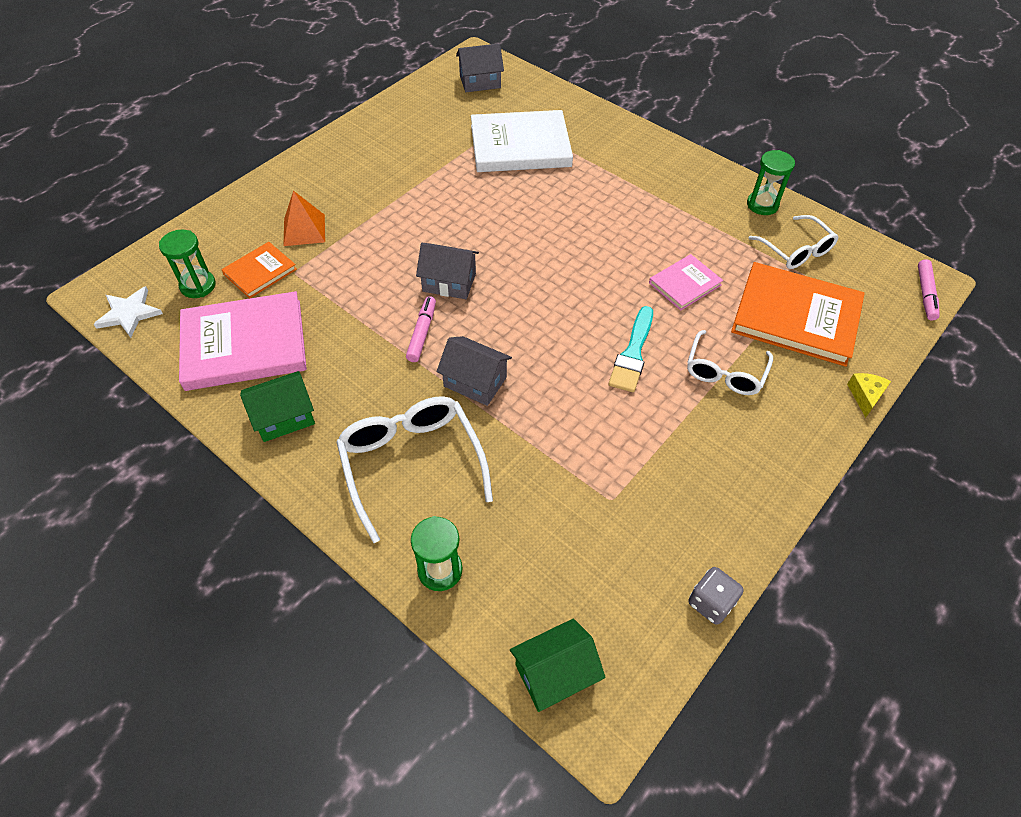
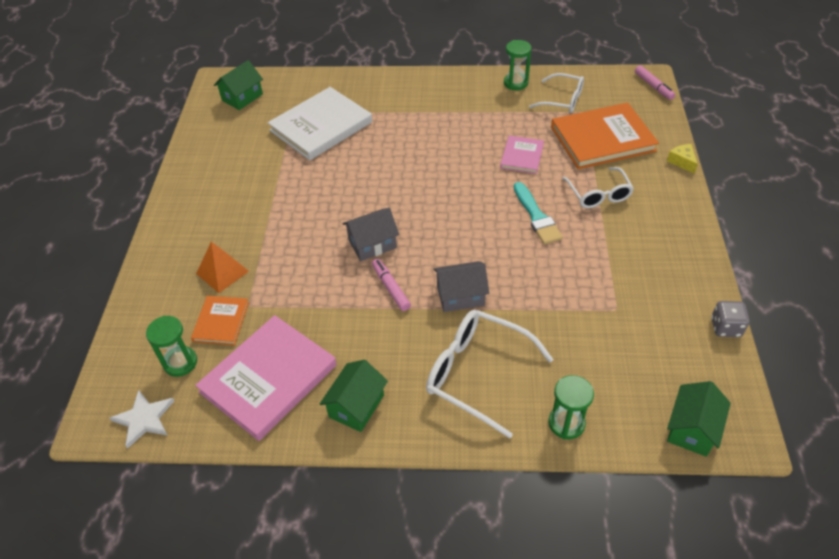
camera: 35 degrees left, 5 degrees down
(480, 82) = (242, 97): grey house -> green house

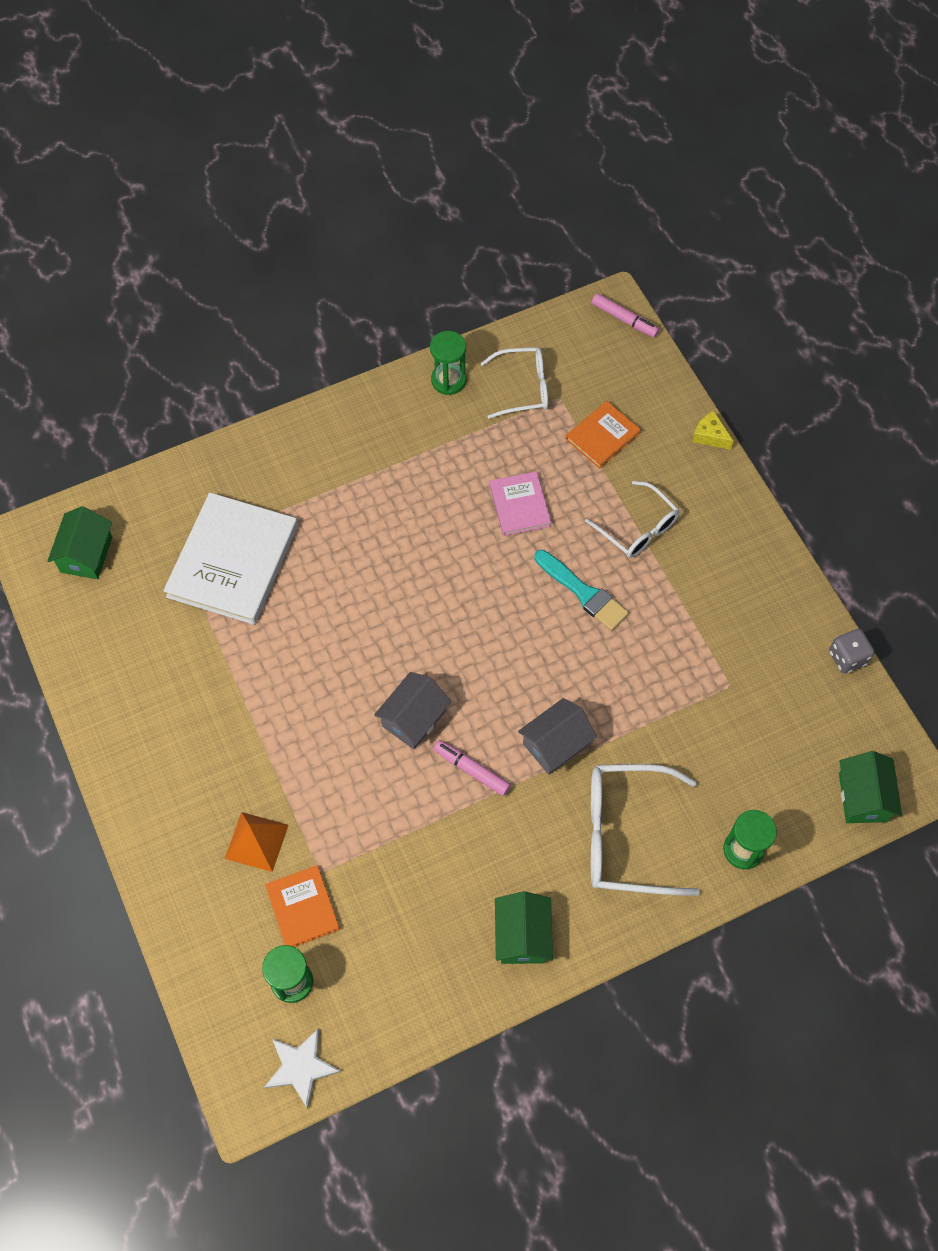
camera: 30 degrees left, 15 degrees up
(268, 379) = (406, 951): pink book -> none
(602, 139) = (602, 436): orange book -> orange book, size x0.52

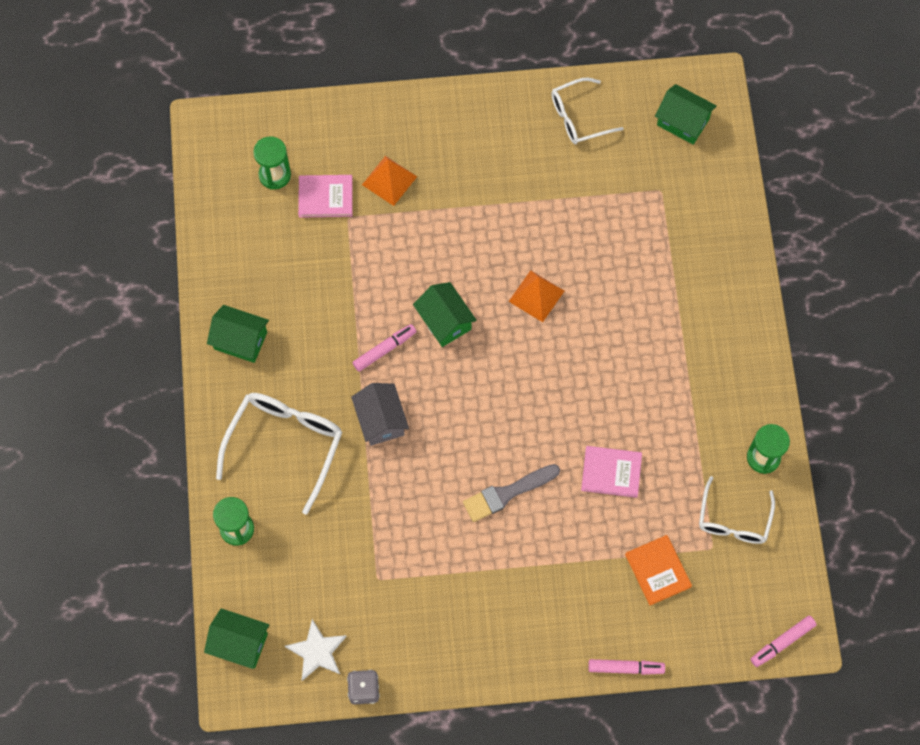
camera: 110 degrees right, 5 degrees up
(233, 561) = (637, 228): white book -> none
(301, 1067) = (213, 164): white star -> white star (317, 651)
(302, 908) = (325, 197): orange book -> pink book
(349, 635) = (536, 296): none -> orange pyramid
(414, 718) = (444, 321): grey house -> green house
(583, 593) = (507, 493): turquoise brush -> grey brush
(637, 528) = (553, 563): white glasses -> white glasses (579, 117)
(710, 436) = (625, 668): yellow cheese -> pink marker

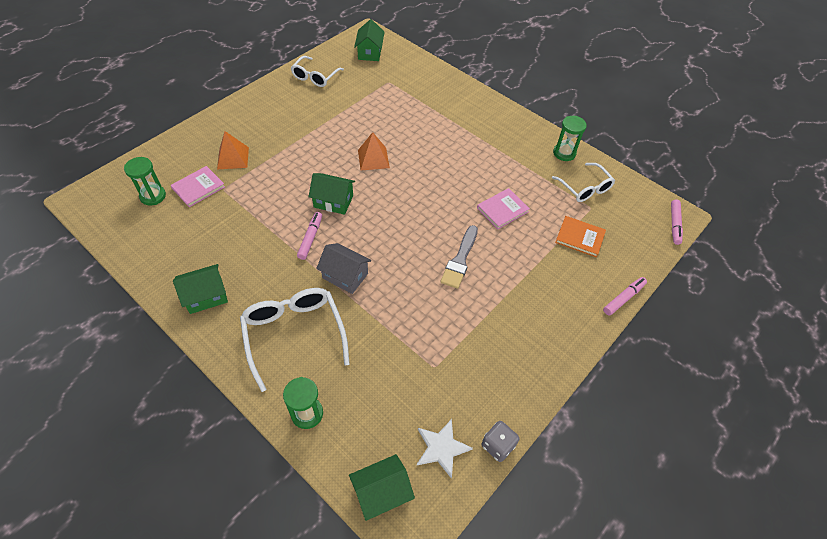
camera: 45 degrees left, 15 degrees down
(683, 122) = (370, 52): green house -> green house turned 75 degrees counterclockwise

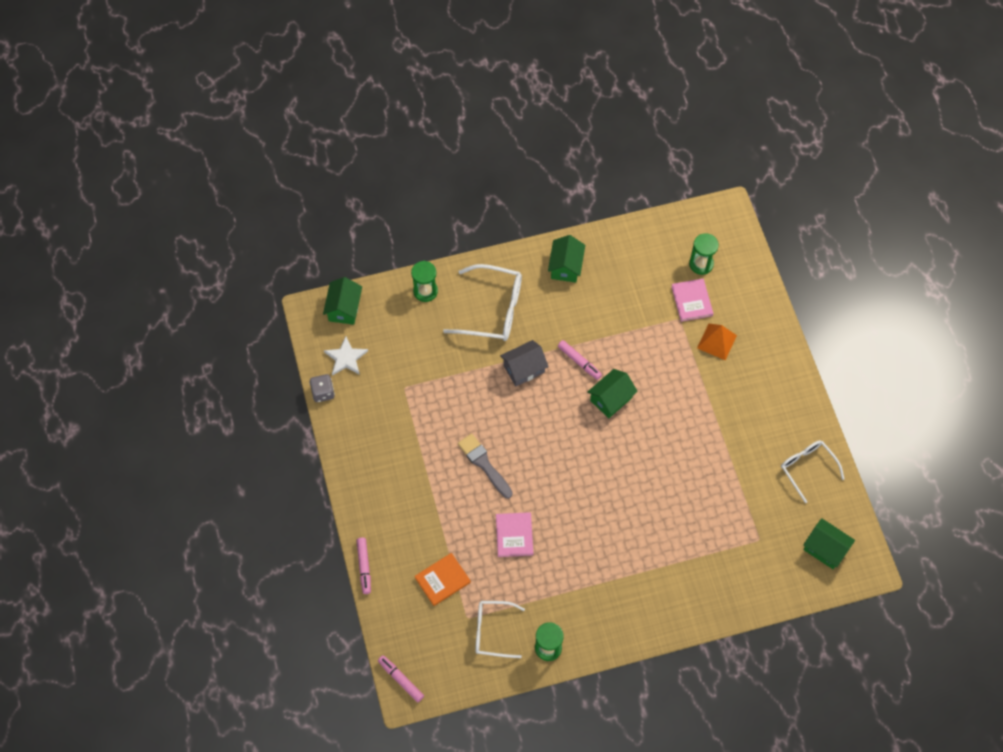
camera: 125 degrees right, 10 degrees up
(373, 159) = (646, 460): orange pyramid -> none

